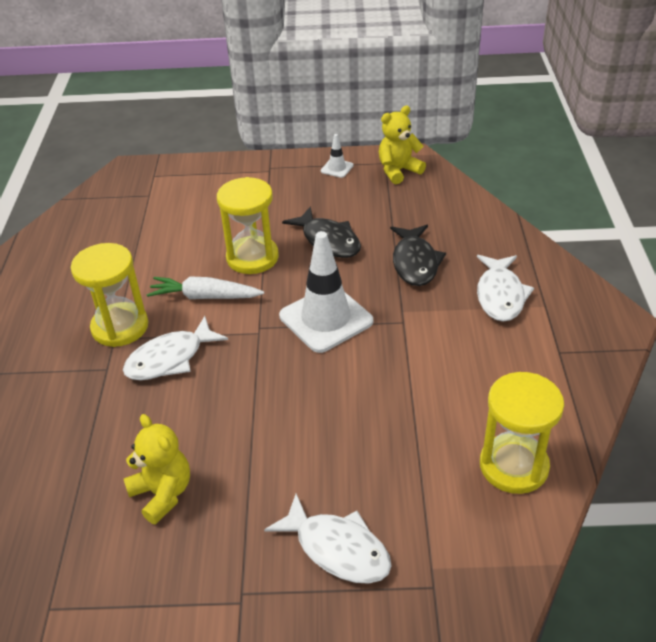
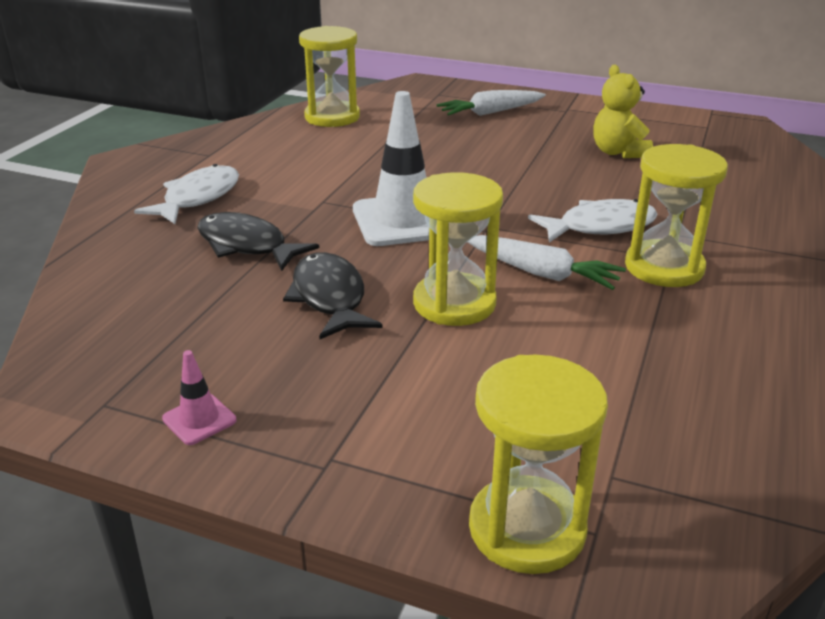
camera: 160 degrees left, 10 degrees down
(180, 170) = (527, 528): none -> yellow hourglass
(337, 168) = (199, 419): white traffic cone -> pink traffic cone
(337, 548) = (490, 112): white fish -> white carrot
(398, 171) = (104, 378): yellow teddy bear -> none
(415, 262) = (247, 245): black fish -> black fish turned 75 degrees counterclockwise

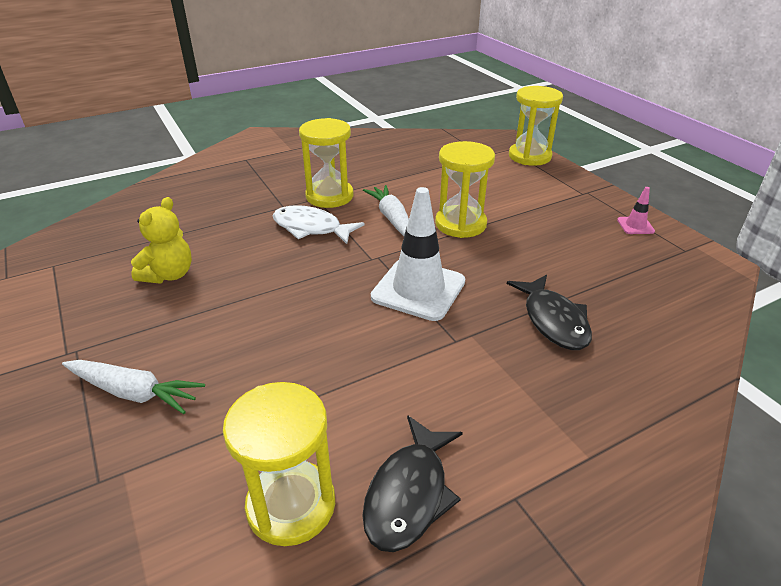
camera: 140 degrees left, 5 degrees up
(198, 198) = (567, 407): white fish -> none
(329, 298) = (526, 255): black fish -> black fish (409, 493)

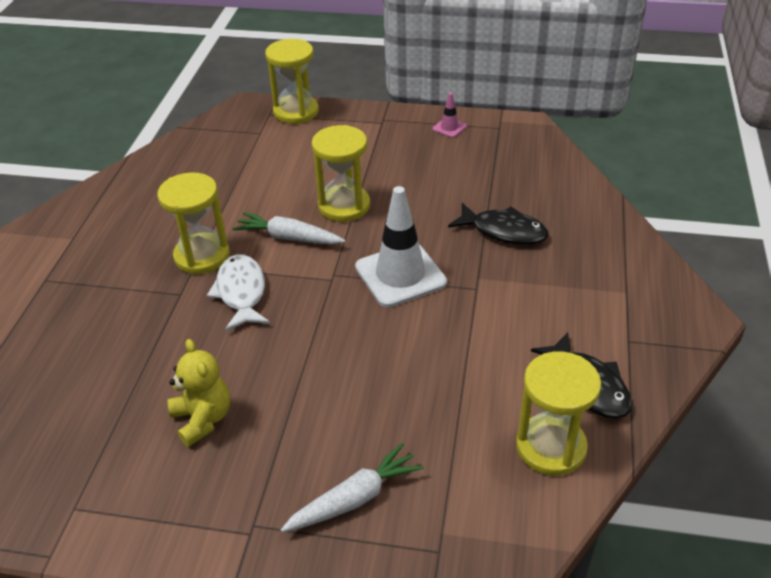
camera: 50 degrees left, 5 degrees up
(311, 228) = (241, 292): white fish -> white fish turned 105 degrees clockwise

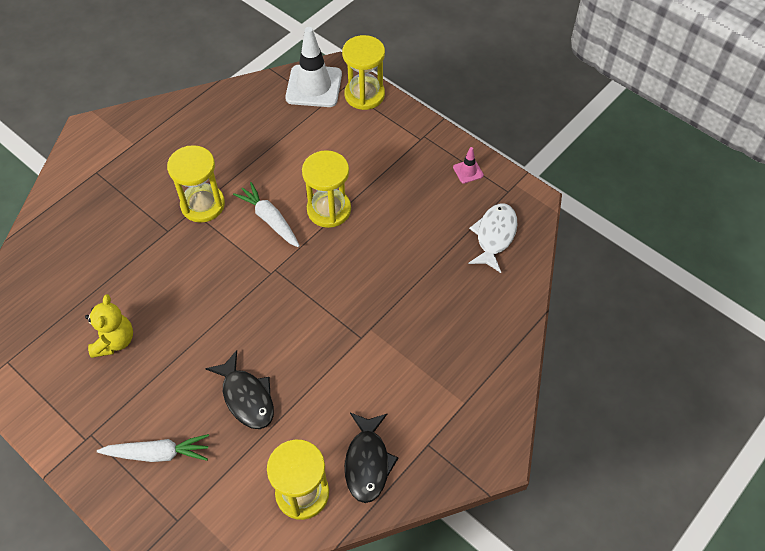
camera: 30 degrees right, 15 degrees up
(241, 292) = (205, 251): white fish -> white fish (494, 236)
(400, 275) = (319, 296): white traffic cone -> white traffic cone (314, 86)
(504, 231) = (423, 297): black fish -> black fish (246, 397)

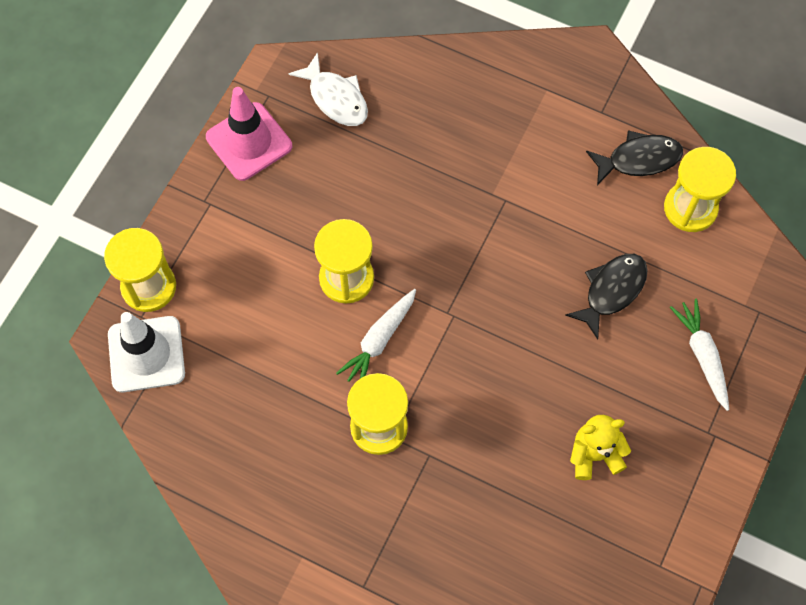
camera: 105 degrees left, 10 degrees up
(468, 171) = (249, 142): pink traffic cone -> pink traffic cone, size x2.24
(494, 236) = (336, 98): white fish -> white fish turned 135 degrees counterclockwise

